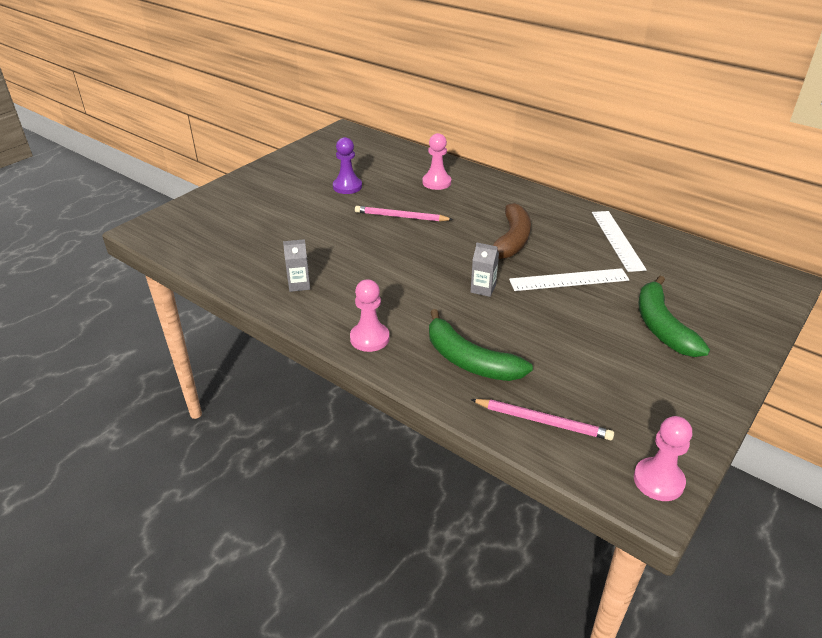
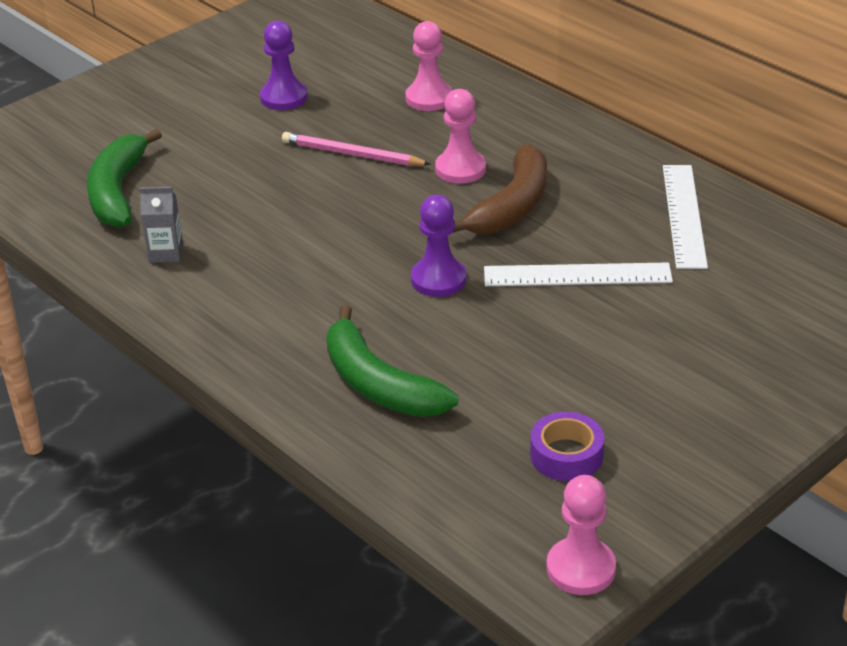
camera: 10 degrees right, 0 degrees up
(369, 338) = (245, 341): pink pawn -> pink pawn (460, 169)
(483, 289) = (438, 279): grey carton -> purple pawn
(543, 421) = (451, 476): pink pencil -> none
(613, 398) = (566, 455): none -> purple tape
(662, 326) = (689, 358): green banana -> green banana (118, 191)

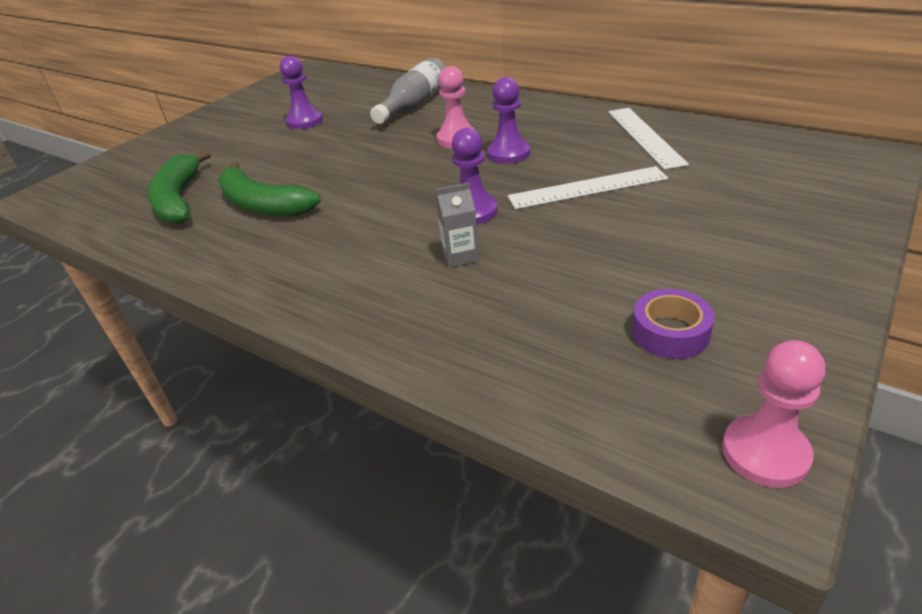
camera: 10 degrees left, 0 degrees up
(166, 253) = (226, 235): grey carton -> grey carton (460, 256)
(352, 154) = (368, 144): pink pencil -> none
(378, 384) = (454, 304): green banana -> green banana (262, 205)
(429, 98) = (414, 104): pink pawn -> grey bottle
(512, 206) = (508, 153): brown banana -> purple pawn

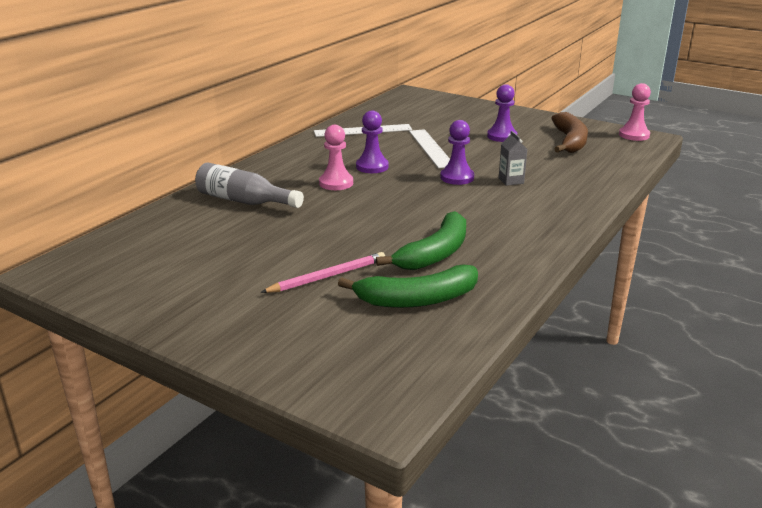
camera: 95 degrees left, 10 degrees down
(246, 156) = (327, 276): none -> pink pencil
(305, 121) = (248, 253): purple pawn -> purple pawn (502, 136)
(670, 333) = (570, 141): purple tape -> brown banana

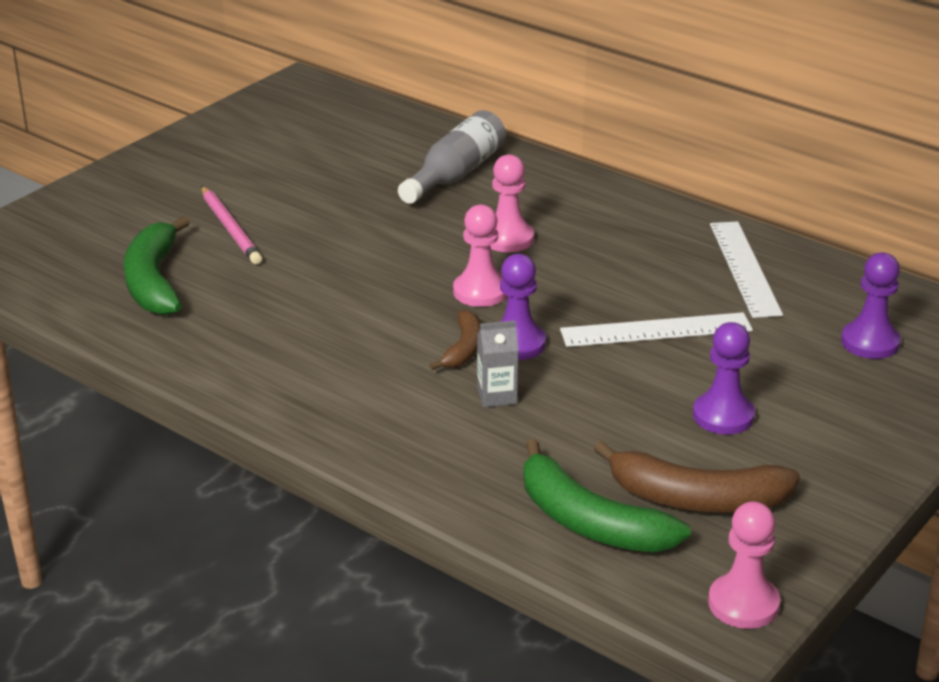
camera: 95 degrees right, 5 degrees up
(372, 167) = (570, 270): purple pawn -> purple pawn (870, 342)
(402, 188) = (480, 292): none -> pink pawn
(435, 253) = (262, 302): green banana -> green banana (589, 522)
(468, 190) = (463, 349): none -> brown banana

